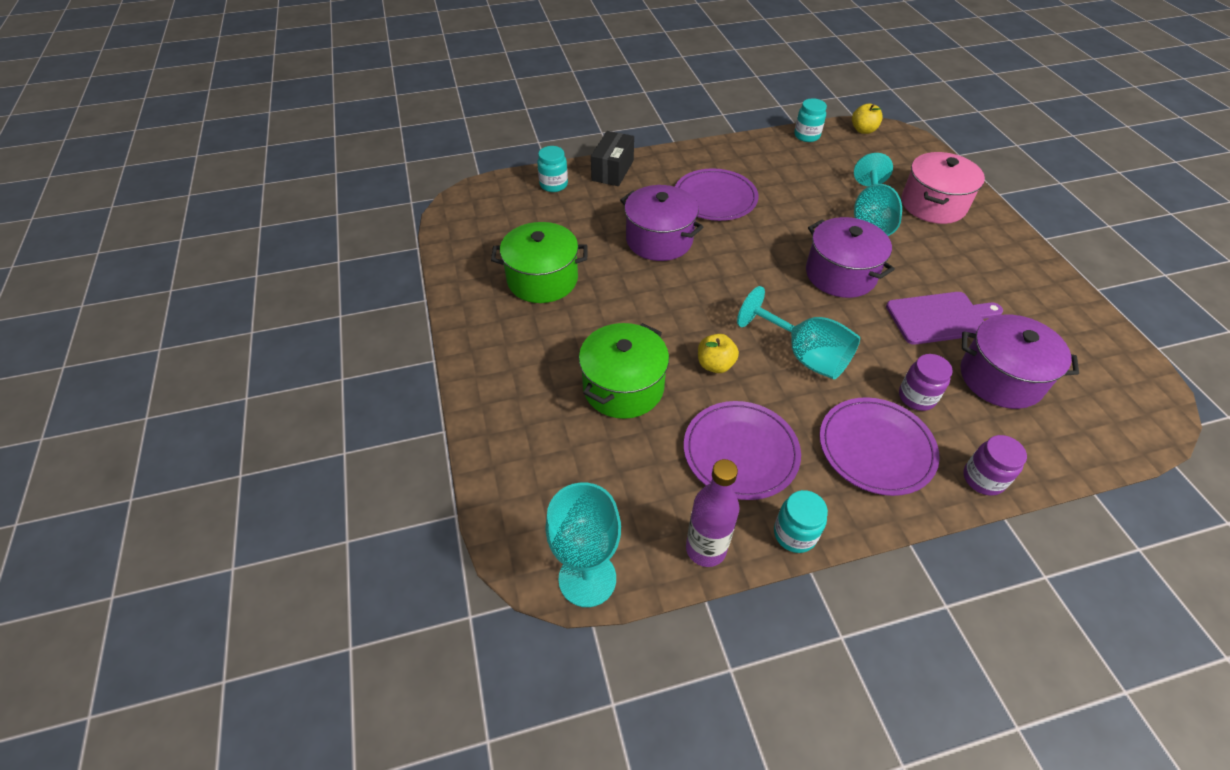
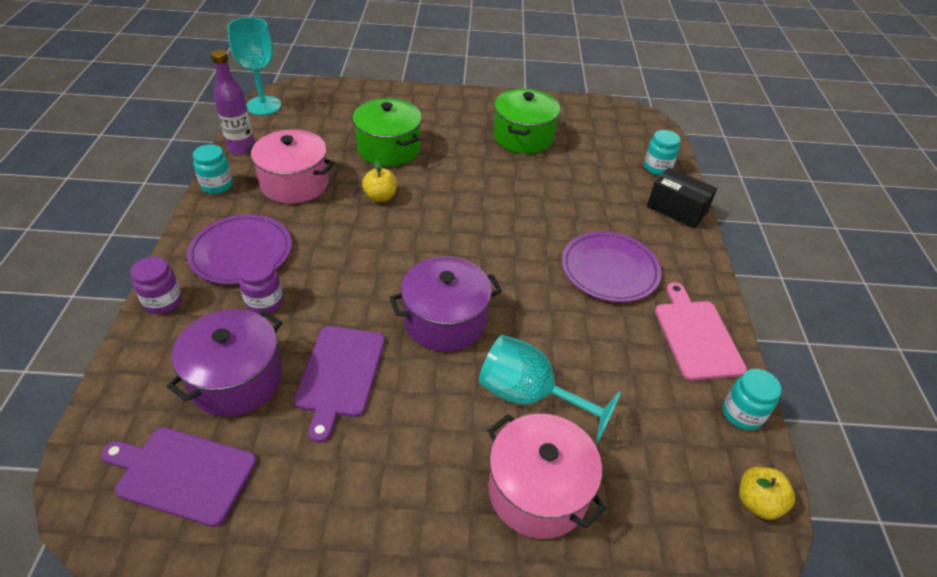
camera: 105 degrees right, 5 degrees down
(659, 240) = (551, 210): purple pot -> none
(740, 452) = (295, 183): purple plate -> pink pot
(754, 154) = (696, 336): none -> pink cutting board
(804, 355) = (358, 250): turquoise goblet -> none
(1090, 371) = (182, 474): none -> purple cutting board

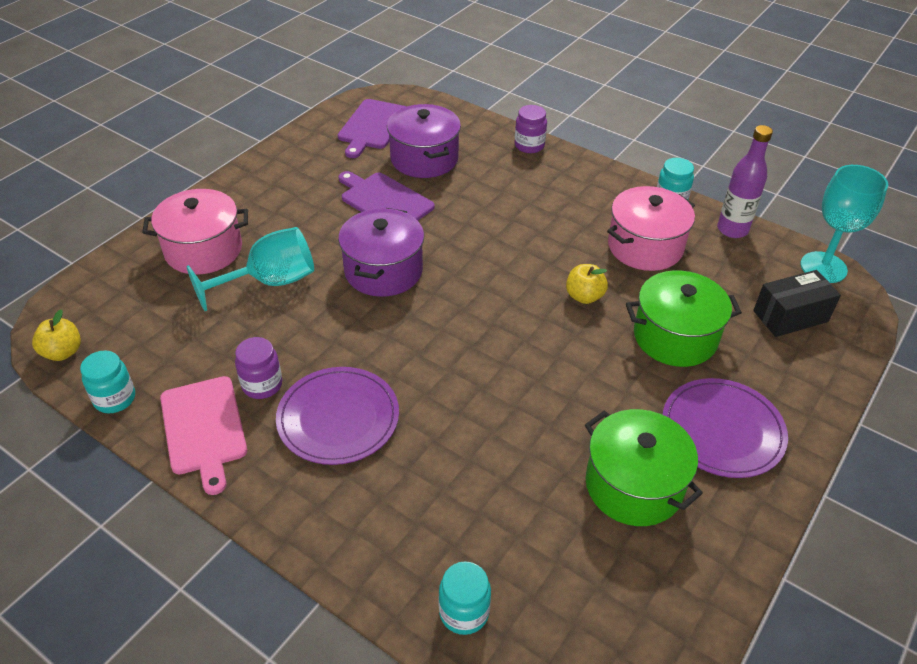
camera: 125 degrees right, 0 degrees up
(182, 474) = (372, 126): purple cutting board -> purple cutting board turned 150 degrees clockwise
(241, 252) = (560, 191): purple plate -> purple plate (722, 430)
(265, 302) = (489, 188): purple jar -> purple jar (262, 385)
(676, 209) = (368, 563): black box -> black box (790, 316)
(696, 336) = (204, 428): pink cutting board -> pink cutting board turned 45 degrees clockwise

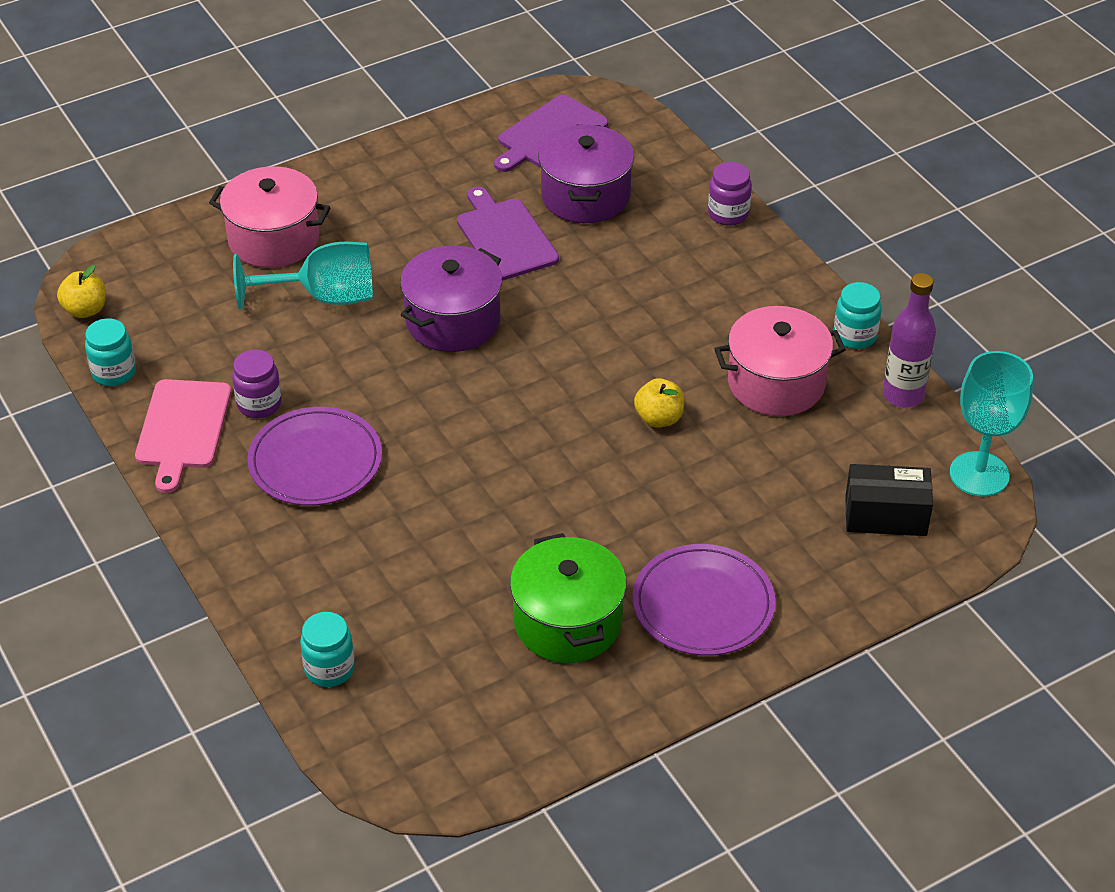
camera: 25 degrees right, 0 degrees up
(675, 337) = (729, 494): green pot -> none

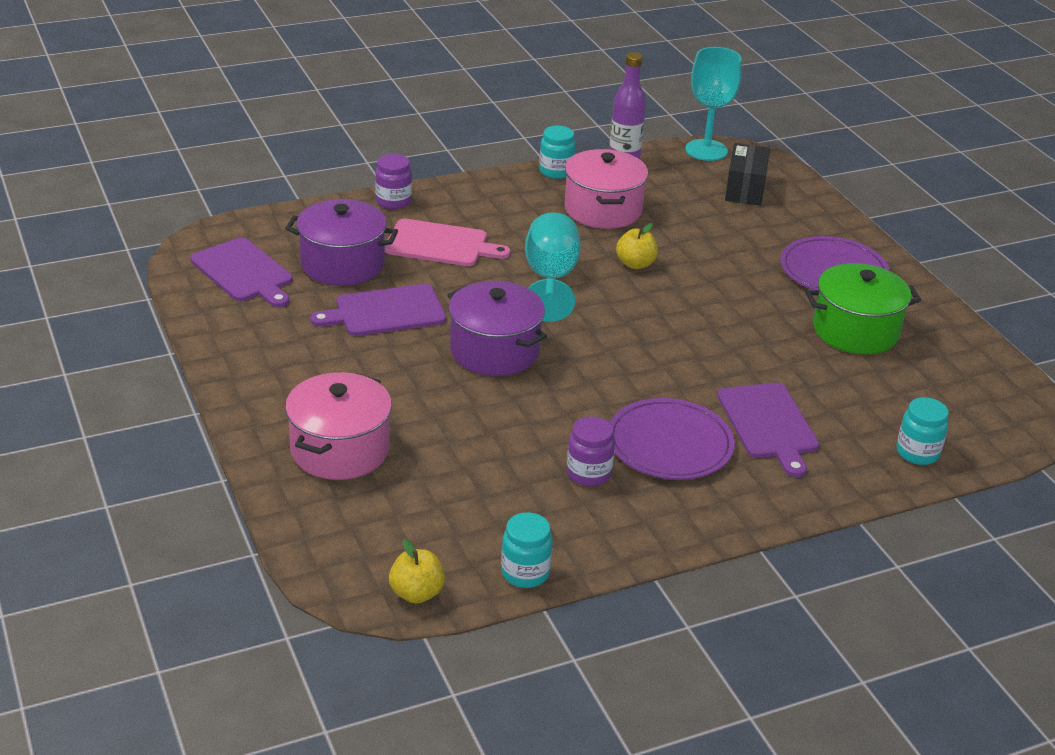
camera: 85 degrees left, 10 degrees down
(182, 428) = (617, 526): pink cutting board -> pink cutting board (440, 244)
(323, 297) = (441, 423): turquoise goblet -> turquoise goblet (550, 280)
(361, 539) = (768, 424): none -> purple cutting board

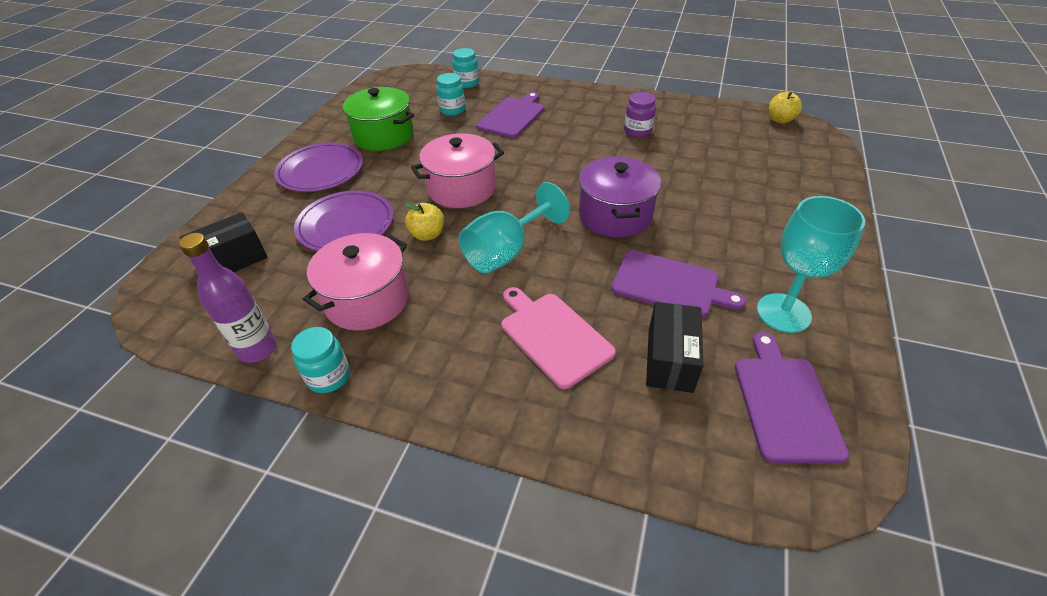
camera: 135 degrees left, 10 degrees up
(340, 450) = (781, 196): pink pot -> pink pot (461, 188)
(342, 264) = (670, 359): purple pot -> black box
(393, 201) = (540, 430): purple jar -> none
(525, 573) = (716, 109): turquoise jar -> turquoise jar (452, 110)
(669, 444) = (576, 127): purple plate -> purple plate (346, 224)
(706, 150) = (167, 323): turquoise goblet -> turquoise goblet (783, 313)

